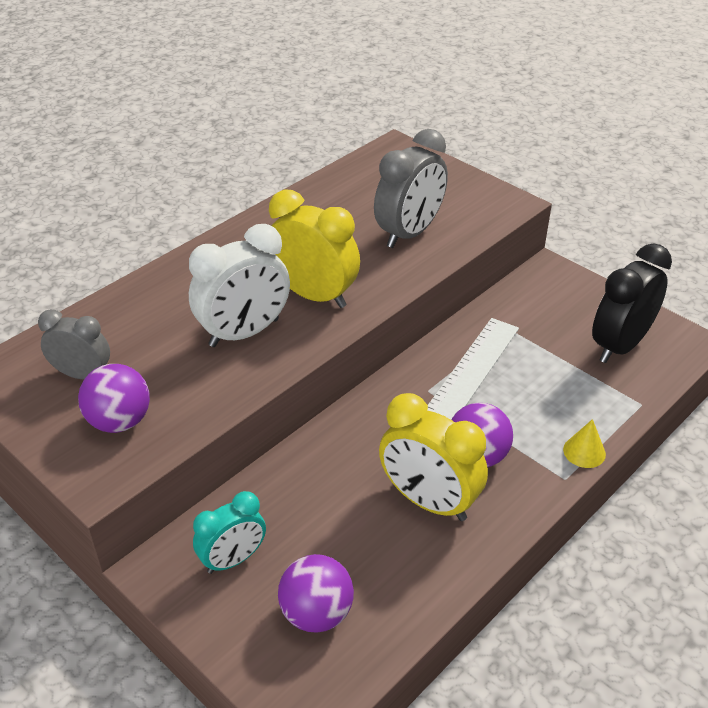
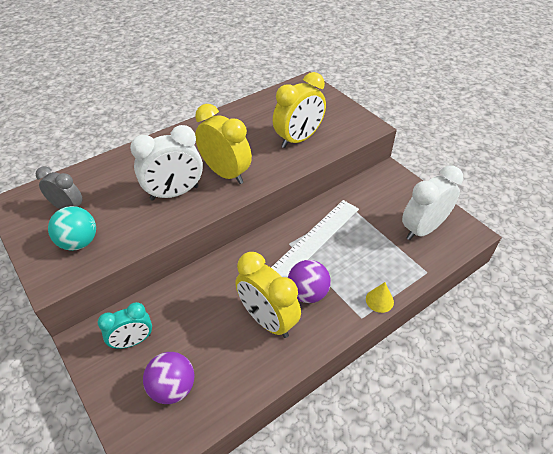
camera: 10 degrees right, 5 degrees up
(120, 421) = (79, 242): purple ball -> turquoise ball
(409, 233) = (298, 139): grey clock -> yellow clock
(619, 345) = (422, 229): black clock -> white clock

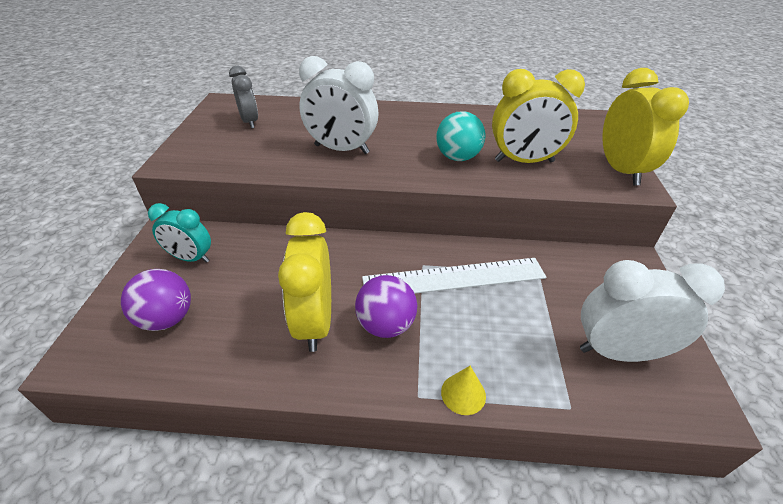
camera: 40 degrees right, 5 degrees down
(79, 242) = (223, 147): turquoise ball -> turquoise ball (457, 157)
(226, 173) = (408, 156): yellow clock -> yellow clock (621, 170)

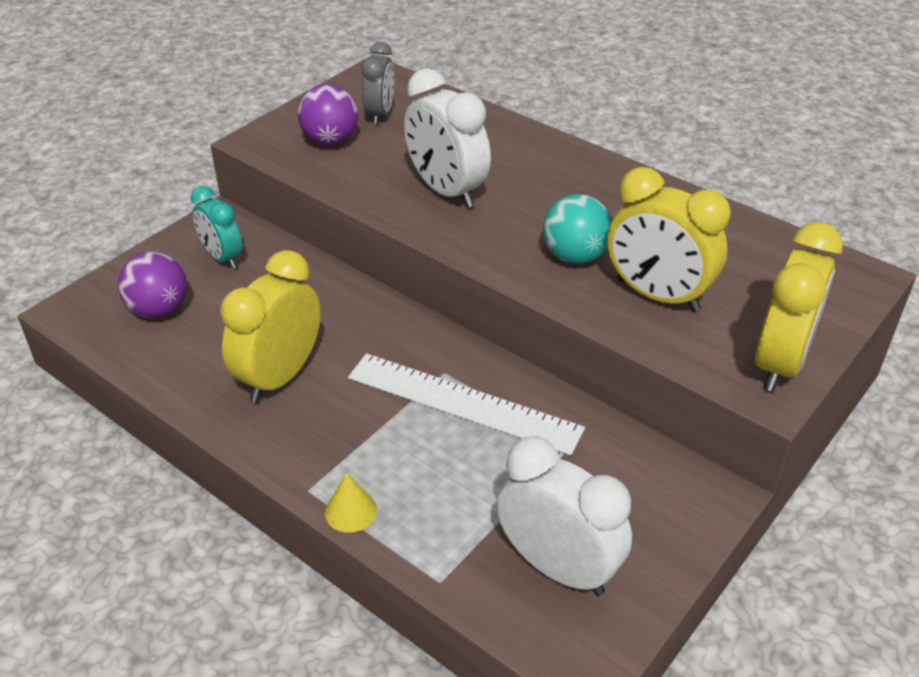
camera: 35 degrees right, 0 degrees up
(386, 325) = (342, 413): purple ball -> purple ball (330, 140)

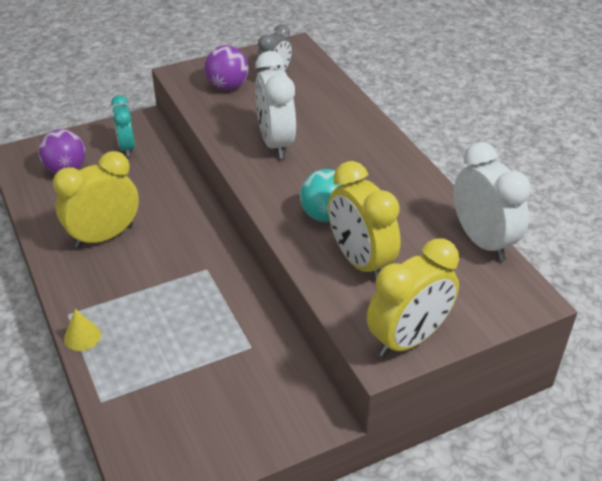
camera: 25 degrees right, 0 degrees up
(463, 403) = (203, 293): white ruler -> none
(558, 567) = (179, 423): white clock -> white clock (482, 241)

